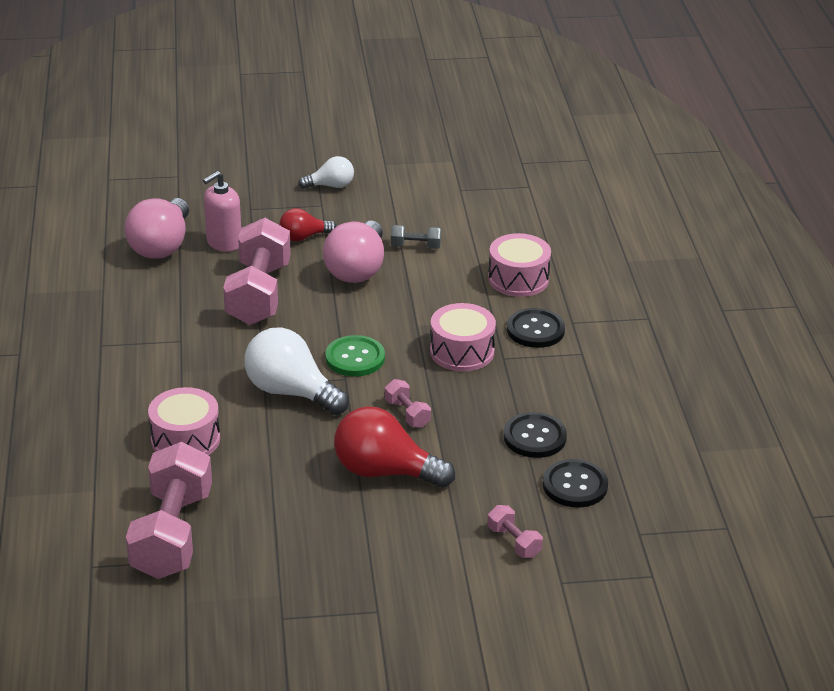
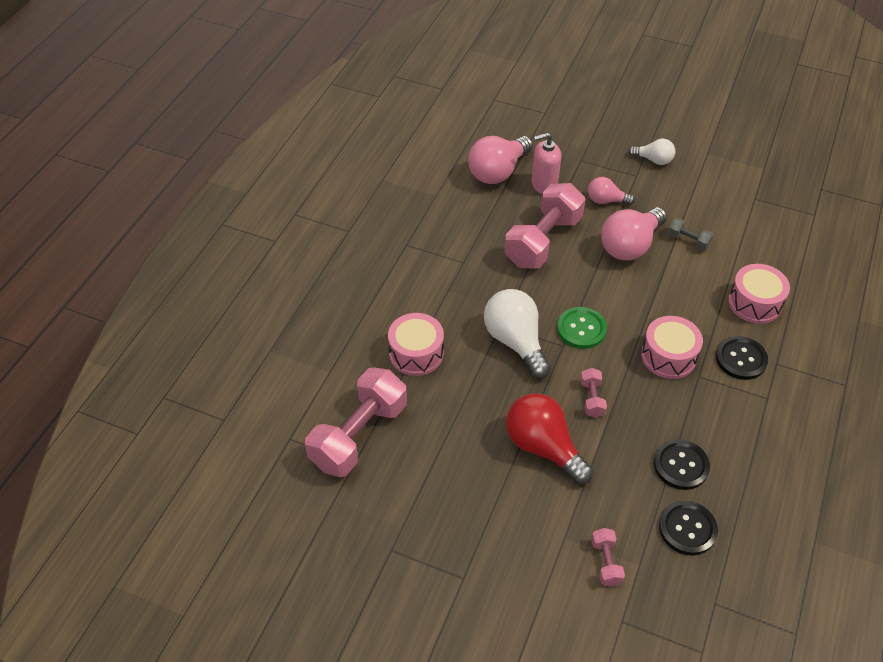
camera: 30 degrees right, 15 degrees up
(303, 237) = (606, 200): red light bulb -> pink light bulb

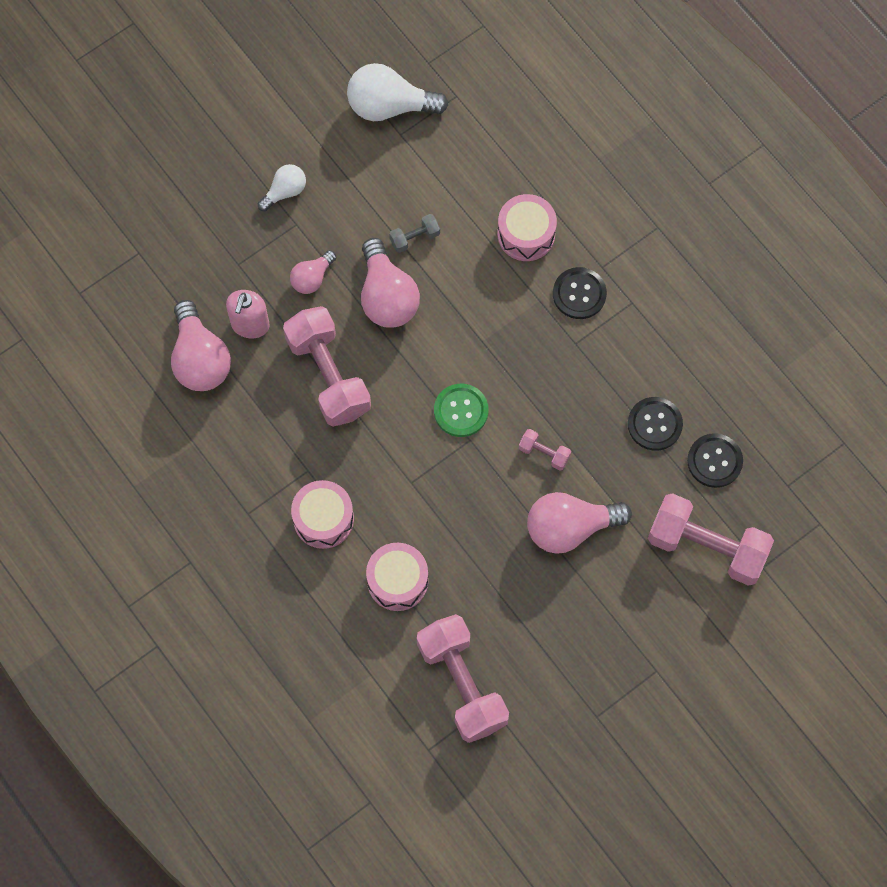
camera: 60 degrees left, 20 degrees up
(515, 342) = (439, 480): white light bulb -> white light bulb (389, 106)
(543, 447) = (570, 528): red light bulb -> pink light bulb
(606, 562) = (707, 546): pink dumbbell -> pink dumbbell, size x2.29
(668, 356) = (538, 354): pink drum -> pink drum (323, 519)

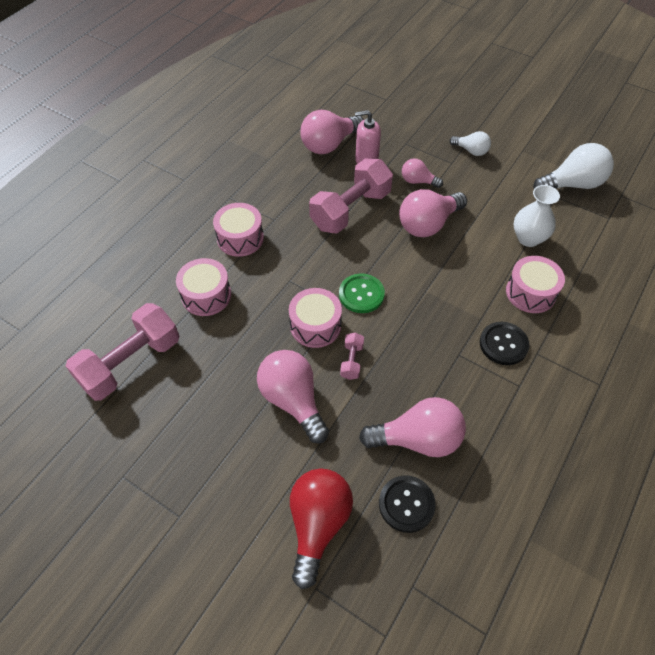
camera: 70 degrees right, 15 degrees down
(389, 106) = (572, 184): white light bulb -> white light bulb turned 90 degrees clockwise
(414, 238) = (483, 227): grey dumbbell -> none
(451, 197) = (528, 238): none -> white vase
(485, 474) = (315, 326): none -> pink drum
(654, 424) = (417, 439): black button -> pink light bulb
(707, 546) = (318, 524): pink dumbbell -> red light bulb

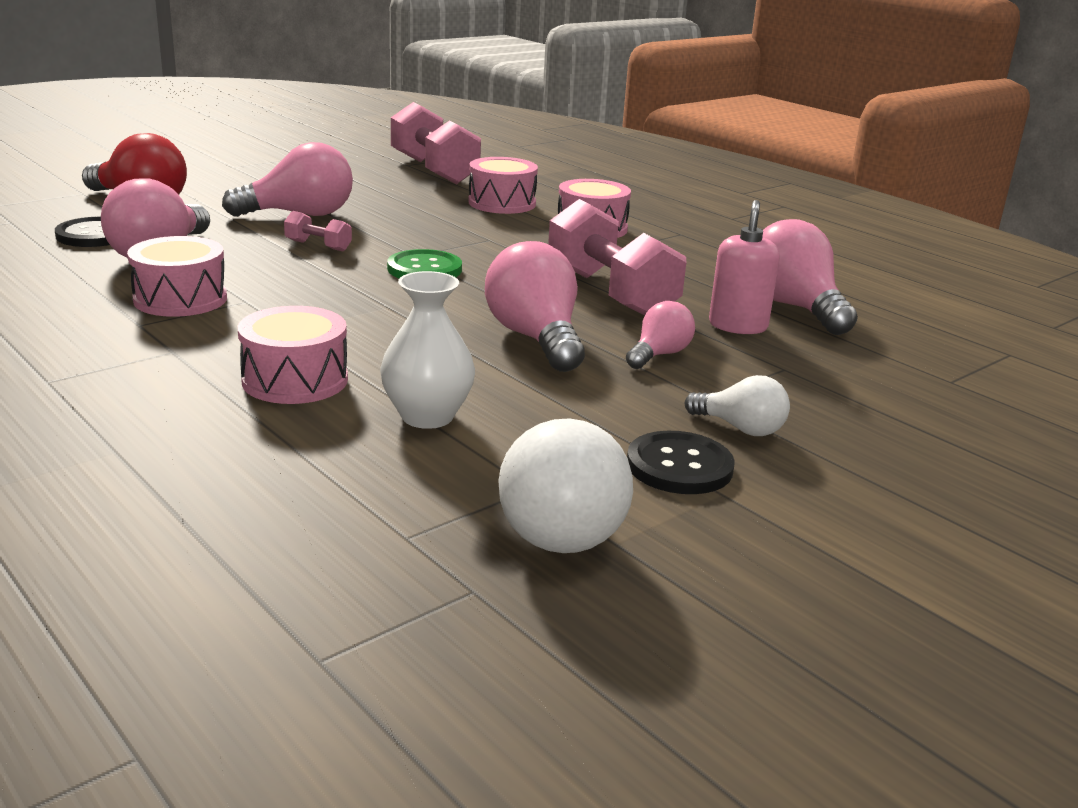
camera: 105 degrees right, 30 degrees down
(315, 326) = (397, 239): pink drum -> pink drum (180, 299)
(471, 151) = (740, 428): white light bulb -> white light bulb turned 105 degrees counterclockwise
(503, 344) = (223, 332): black button -> black button (679, 466)

